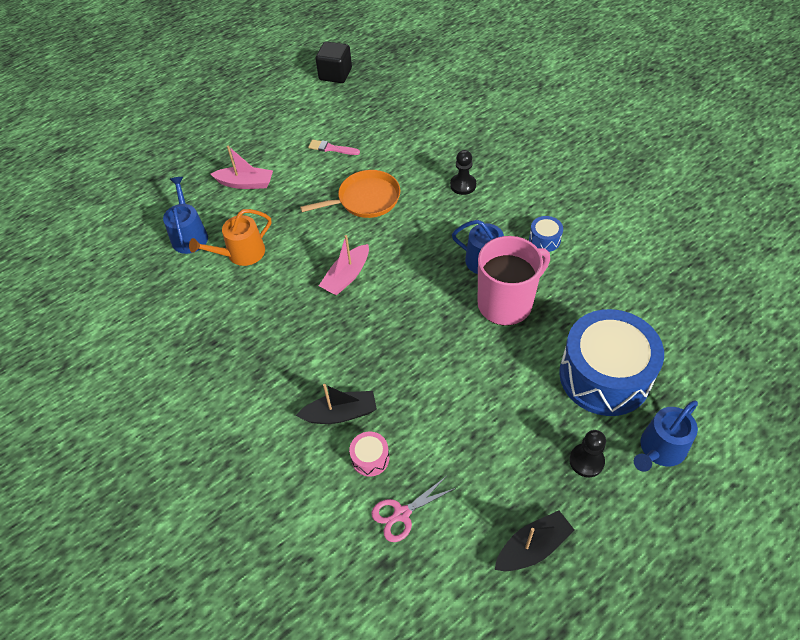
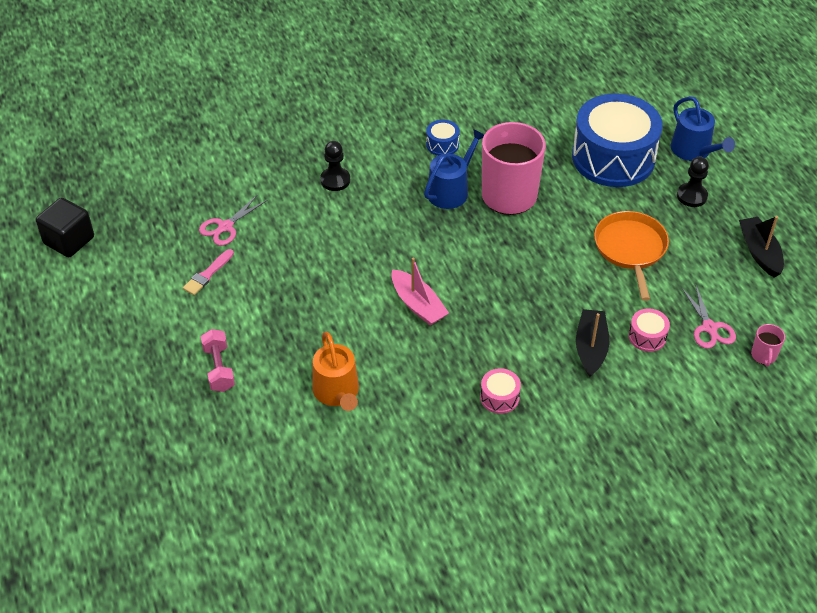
camera: 75 degrees left, 5 degrees down
(189, 235) = (279, 440): blue watering can -> none
(246, 183) = (219, 368): pink boat -> pink dumbbell
(264, 358) = (499, 397): none -> pink drum
(365, 199) = (311, 263): orange pan -> orange pan (630, 249)
(381, 576) = (763, 356): none -> pink mug
(382, 142) = (225, 227): none -> pink scissors

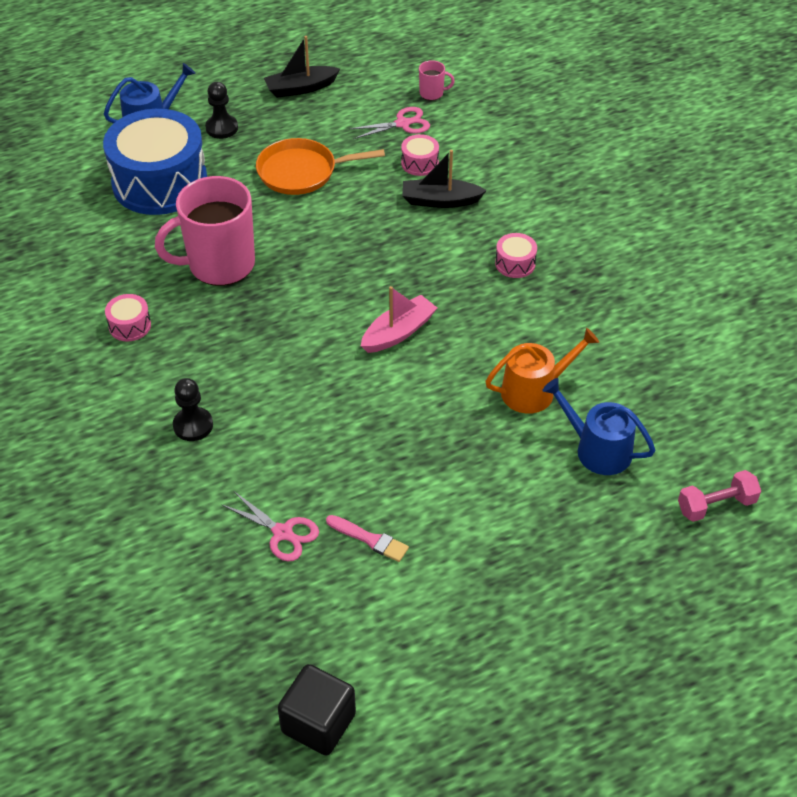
camera: 95 degrees left, 0 degrees up
(219, 368) = (520, 504): pink dumbbell -> pink dumbbell (716, 505)
(442, 145) = (130, 326): blue drum -> pink drum
(451, 190) = (212, 314): blue watering can -> blue watering can (597, 449)

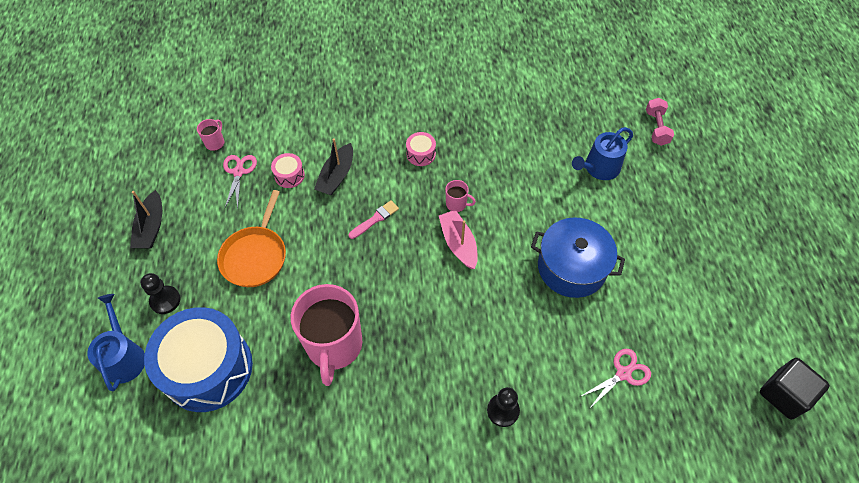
camera: 70 degrees left, 10 degrees up
(130, 326) = (375, 435): pink drum -> none
(370, 539) = (641, 319): pink brush -> pink brush (375, 219)
(415, 451) = (571, 267): none -> blue pot
(456, 316) = (457, 204): none -> pink mug
(534, 390) = (540, 183): orange watering can -> none

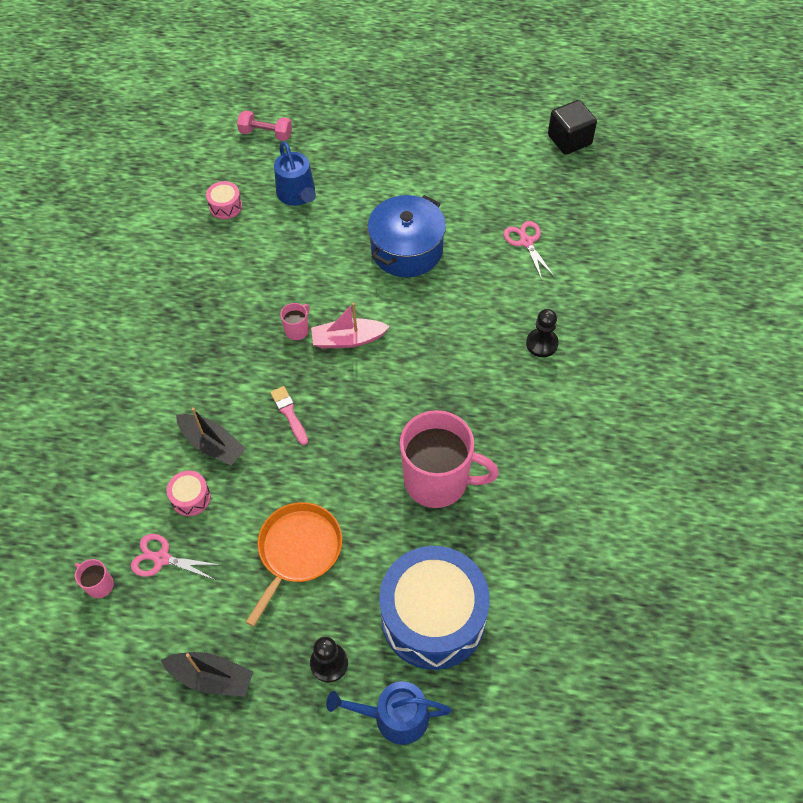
camera: 75 degrees left, 0 degrees up
(255, 256) = (298, 551): orange pan -> orange pan turned 90 degrees counterclockwise
(421, 154) = (214, 350): pink drum -> pink drum (225, 206)

